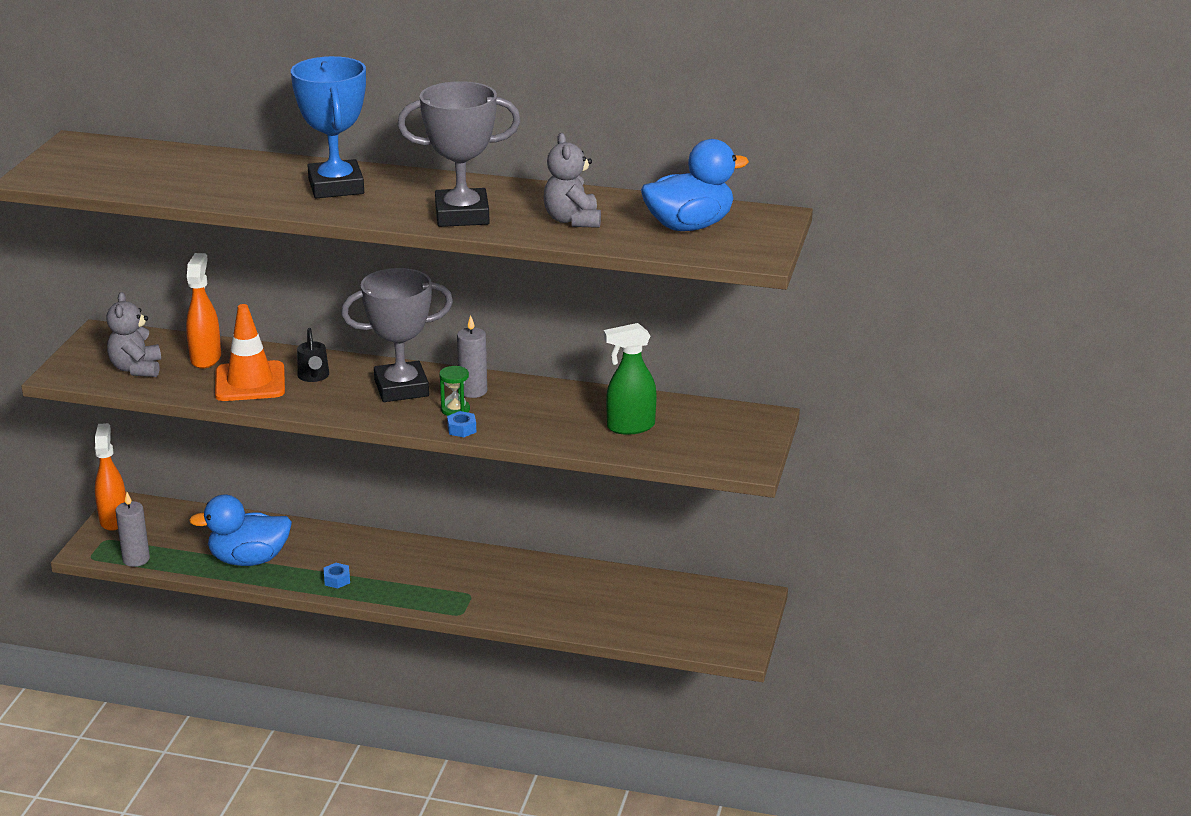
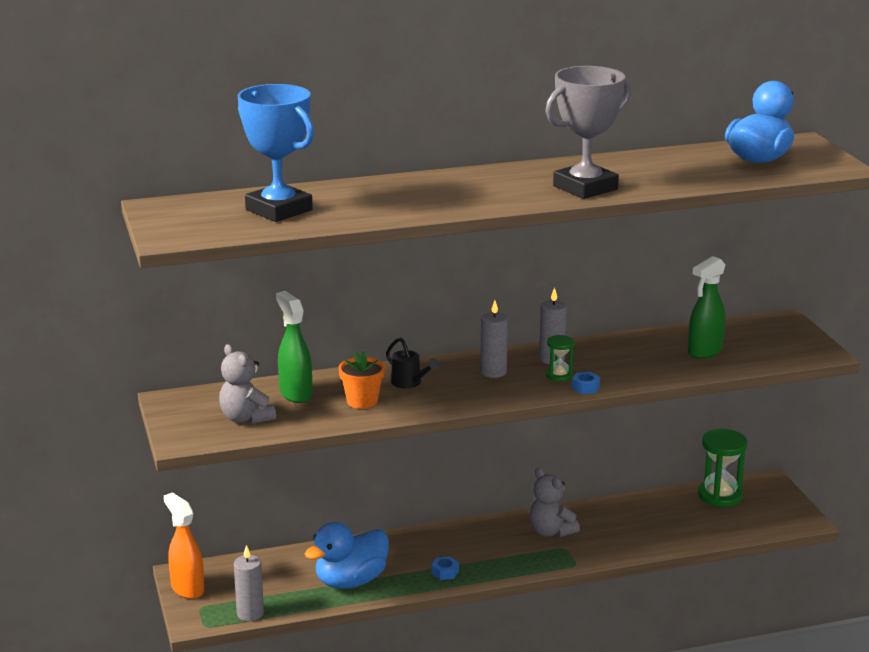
camera: 30 degrees left, 5 degrees down
(206, 358) = (295, 394): orange spray bottle -> green spray bottle
(250, 382) = (362, 401): orange traffic cone -> orange flower pot
(336, 186) = (448, 190): blue trophy -> blue trophy (279, 210)
(401, 388) = (493, 372): grey trophy -> grey candle
(572, 220) = (672, 173): grey teddy bear -> grey teddy bear (550, 531)
(686, 594) = (720, 496): none -> green hourglass

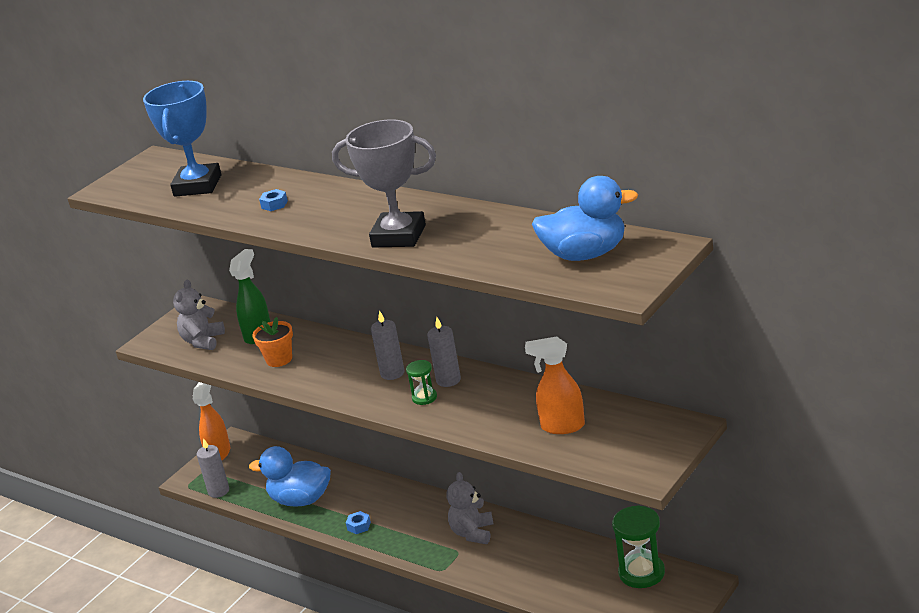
camera: 55 degrees right, 5 degrees up
(409, 383) = (330, 357): black watering can -> none
(585, 387) = (419, 417): blue nut -> blue nut (274, 204)
(704, 351) = (562, 426): green spray bottle -> orange spray bottle

